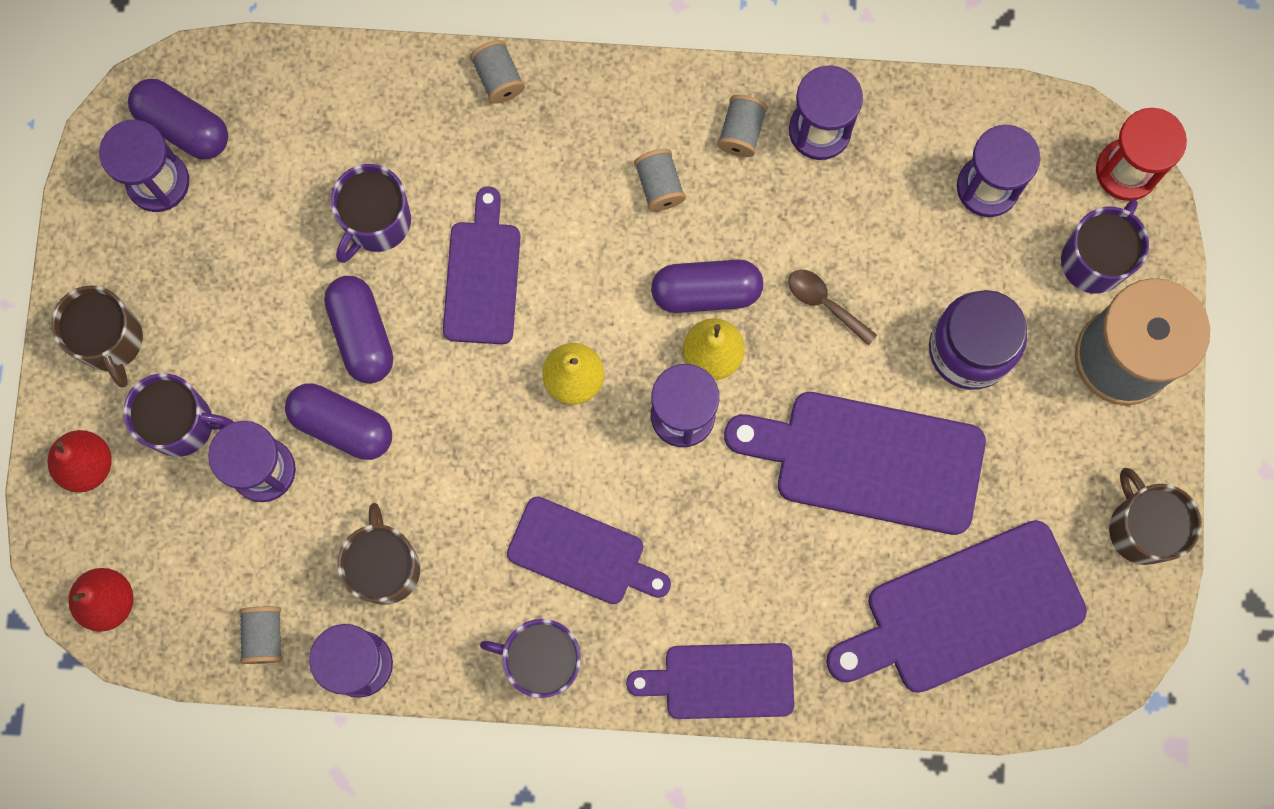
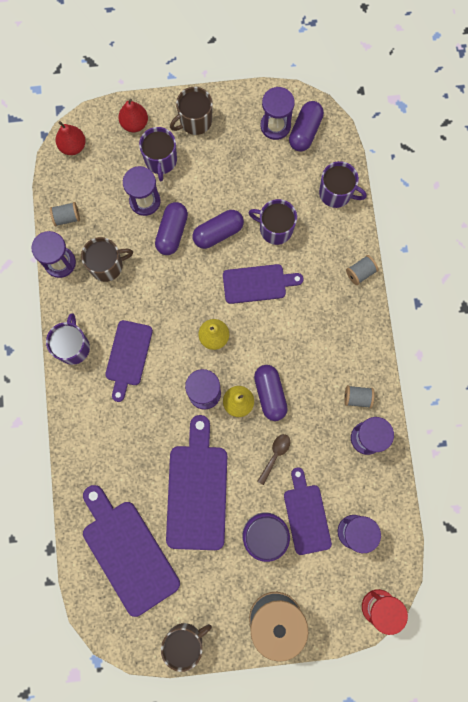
camera: 80 degrees right, 0 degrees up
(659, 186) = (320, 361): grey spool -> none
(721, 681) = (75, 434): purple cutting board -> purple cutting board (306, 515)
(1094, 260) = (325, 595): purple mug -> purple mug (336, 193)

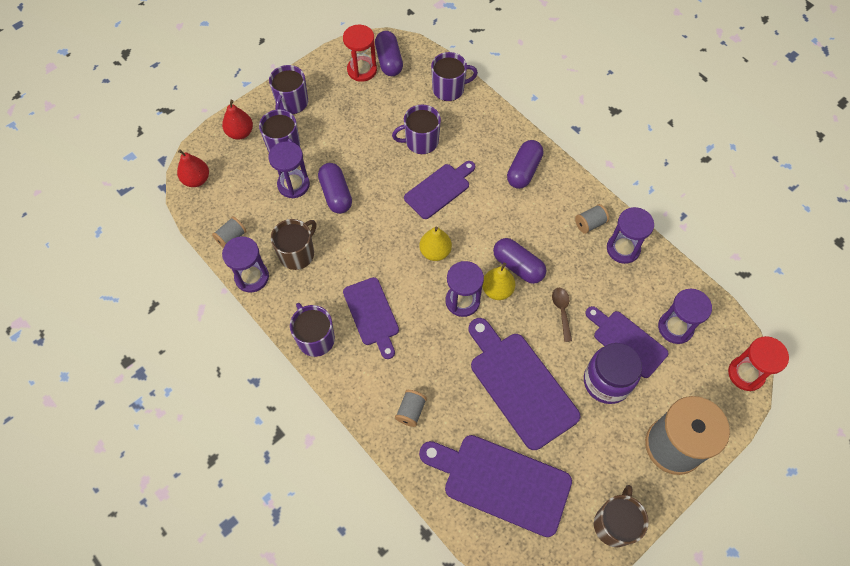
camera: 35 degrees left, 15 degrees down
(195, 121) = (292, 103): brown mug -> purple mug
(218, 233) = (376, 172): purple capsule -> purple capsule (523, 171)
(275, 126) = (362, 70): purple hourglass -> red hourglass
(360, 272) = (515, 133): grey spool -> grey spool (411, 411)

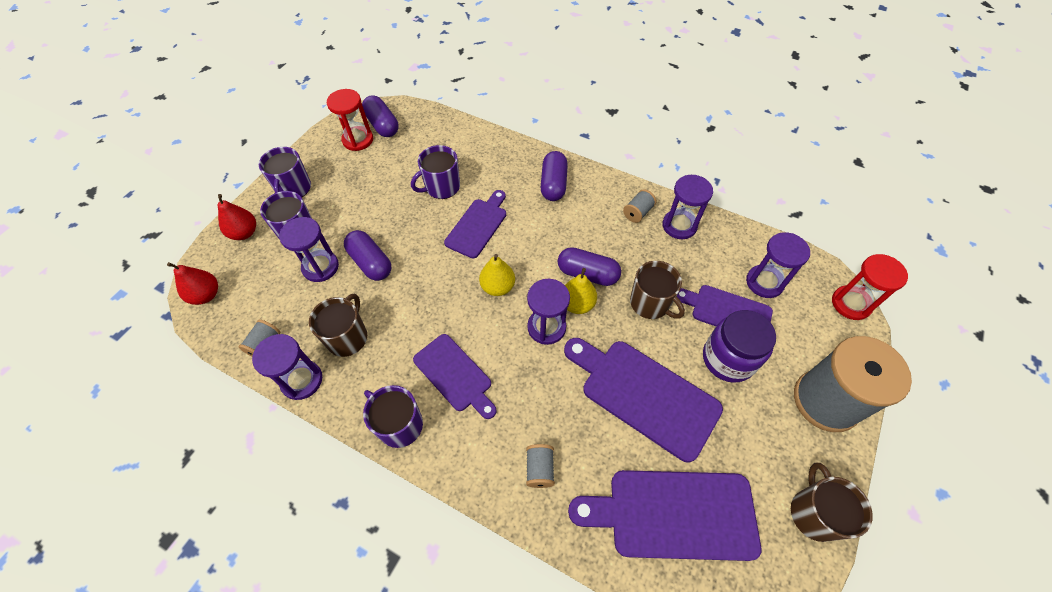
camera: 20 degrees left, 5 degrees down
(449, 89) = (451, 133): purple mug -> none
(561, 311) = (650, 303): brown spoon -> brown mug

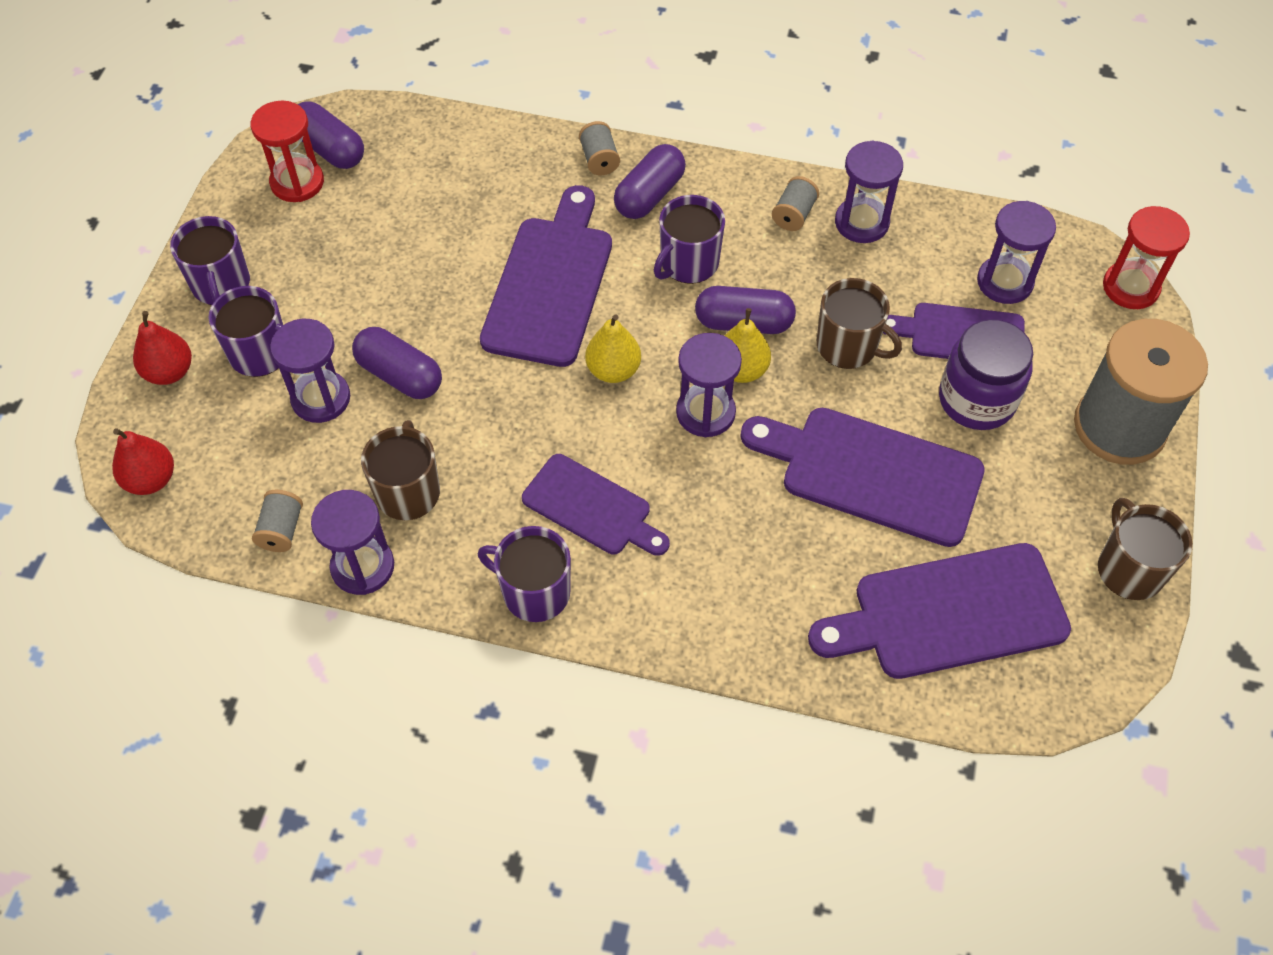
camera: 15 degrees left, 0 degrees up
(442, 187) = (470, 234): purple mug -> purple mug (688, 263)
(478, 225) = (550, 284): purple cutting board -> purple cutting board, size x1.58
(539, 469) = (754, 602): grey spool -> grey spool (599, 160)
(553, 184) = (649, 195): purple capsule -> purple capsule turned 45 degrees clockwise

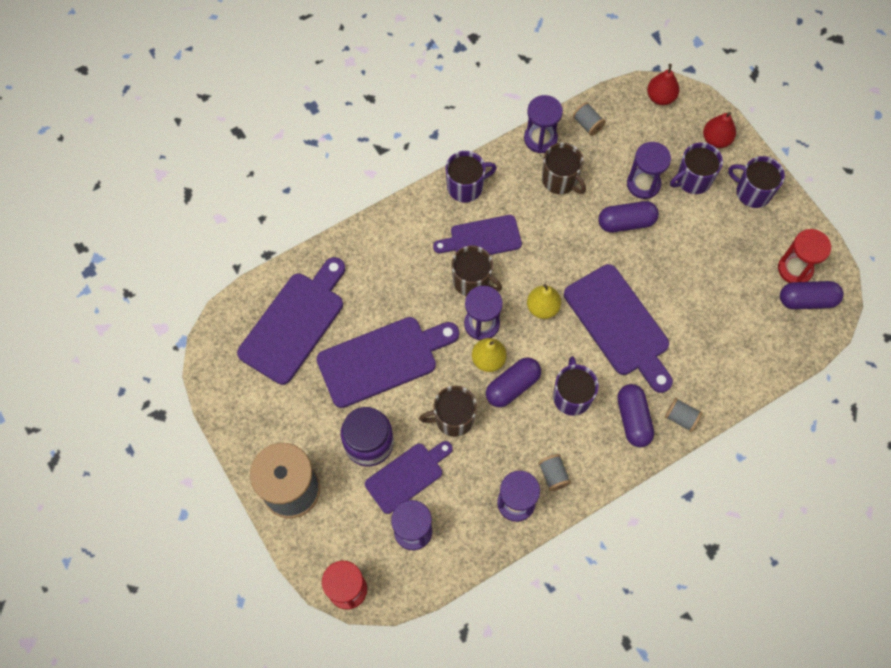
camera: 135 degrees right, 10 degrees up
(1129, 569) = (234, 413): brown mug -> brown mug (472, 281)

